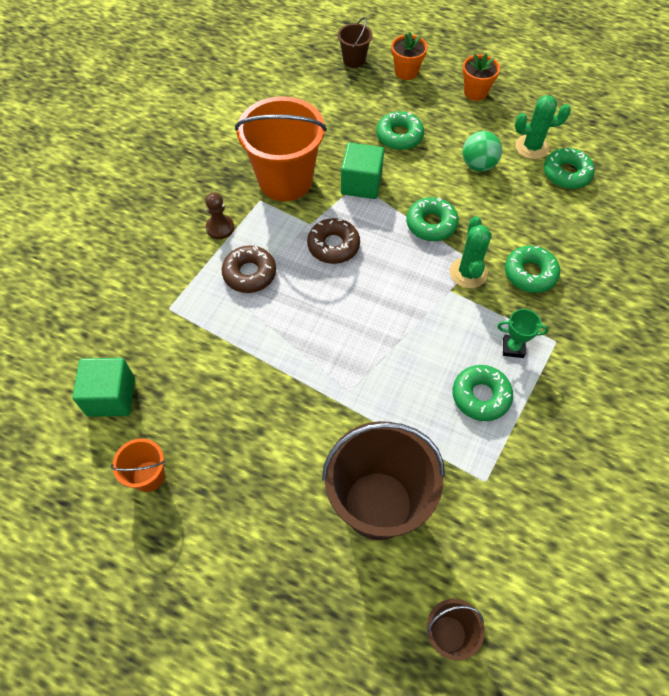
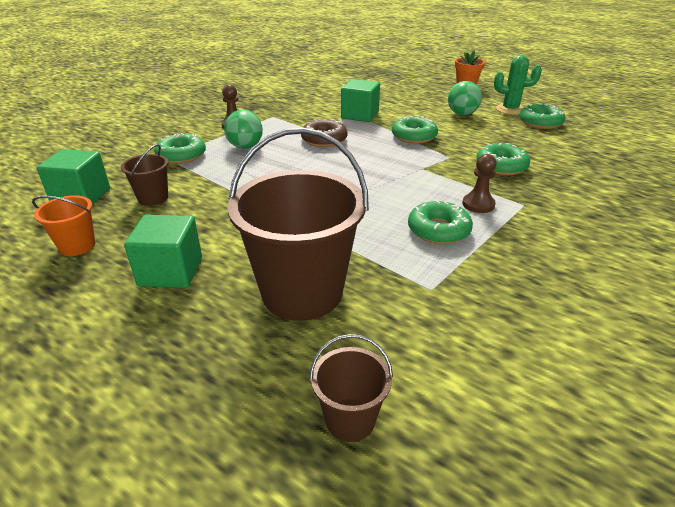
camera: 10 degrees right, 25 degrees down
(249, 274) = (245, 147): brown donut -> green ball
(253, 497) = (170, 271): none -> green cube
(285, 180) = (298, 110): orange bucket -> none
(354, 60) = (374, 70): brown bucket -> brown bucket (153, 198)
(399, 136) = (398, 99): green donut -> green donut (181, 155)
(406, 72) = (412, 76): orange flower pot -> none
(468, 273) = (441, 161): green cactus -> none
(513, 348) = (478, 204): green trophy -> brown pawn

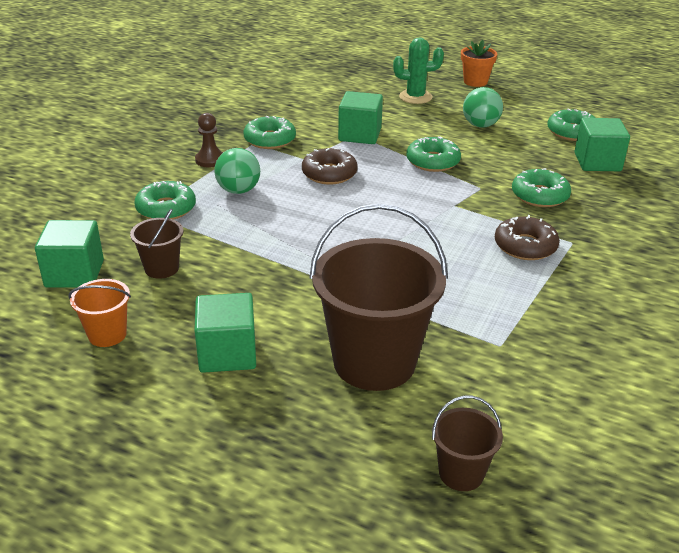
camera: 10 degrees left, 0 degrees up
(438, 230) = (491, 280): green donut -> green donut (270, 140)
(478, 204) = (525, 246): brown pawn -> brown donut
(510, 110) = (534, 115): green cactus -> green cactus (415, 97)
(559, 145) = (597, 162): none -> green cube

